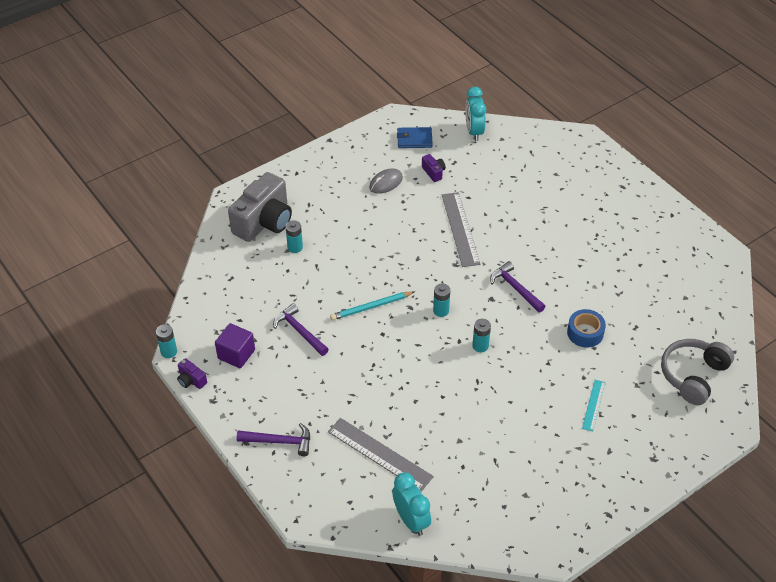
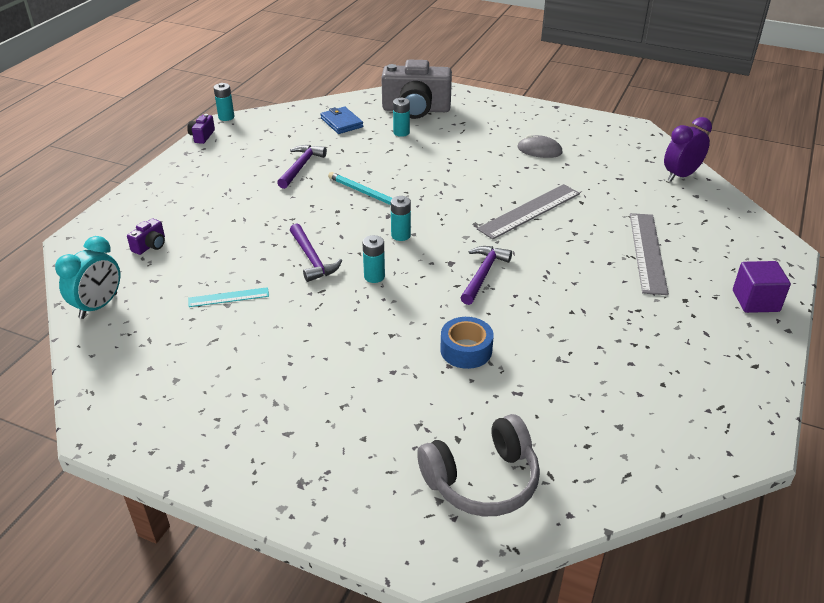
camera: 60 degrees right, 10 degrees down
(236, 354) = (247, 146): purple cube -> purple cube (755, 301)
(279, 441) = (159, 199): purple hammer -> purple hammer (312, 259)
(380, 454) = (177, 259): grey ruler -> grey ruler (648, 252)
(414, 139) = (619, 147): blue wallet -> blue wallet (341, 123)
(433, 172) = (589, 171): purple camera -> purple camera (150, 245)
(474, 131) = (680, 175): turquoise clock -> purple clock
(593, 405) = (354, 394): turquoise ruler -> turquoise ruler (228, 297)
(693, 376) = (482, 480): grey headphones -> grey headphones turned 150 degrees clockwise

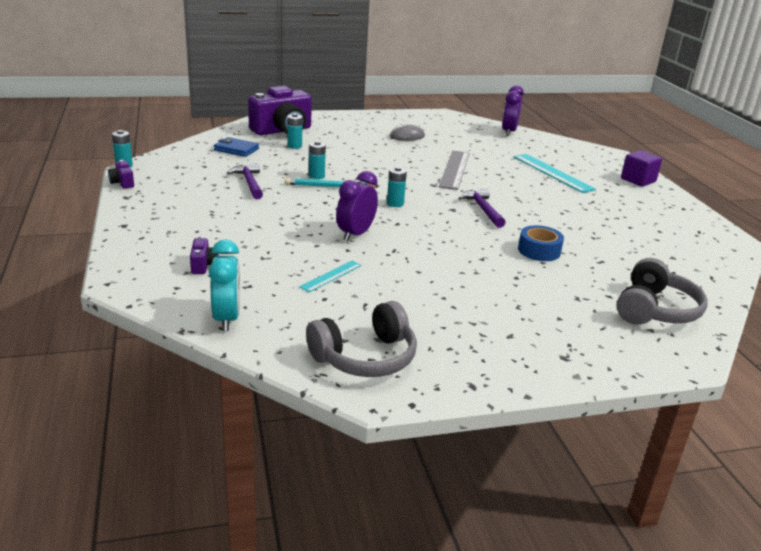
camera: 40 degrees left, 10 degrees down
(141, 392) = (365, 357): none -> grey headphones
(312, 259) = (355, 234): purple hammer -> purple clock
(374, 276) = (416, 231): turquoise battery -> turquoise battery (316, 176)
(416, 109) = (282, 131): grey camera -> purple camera
(648, 252) = (552, 173): grey ruler -> turquoise ruler

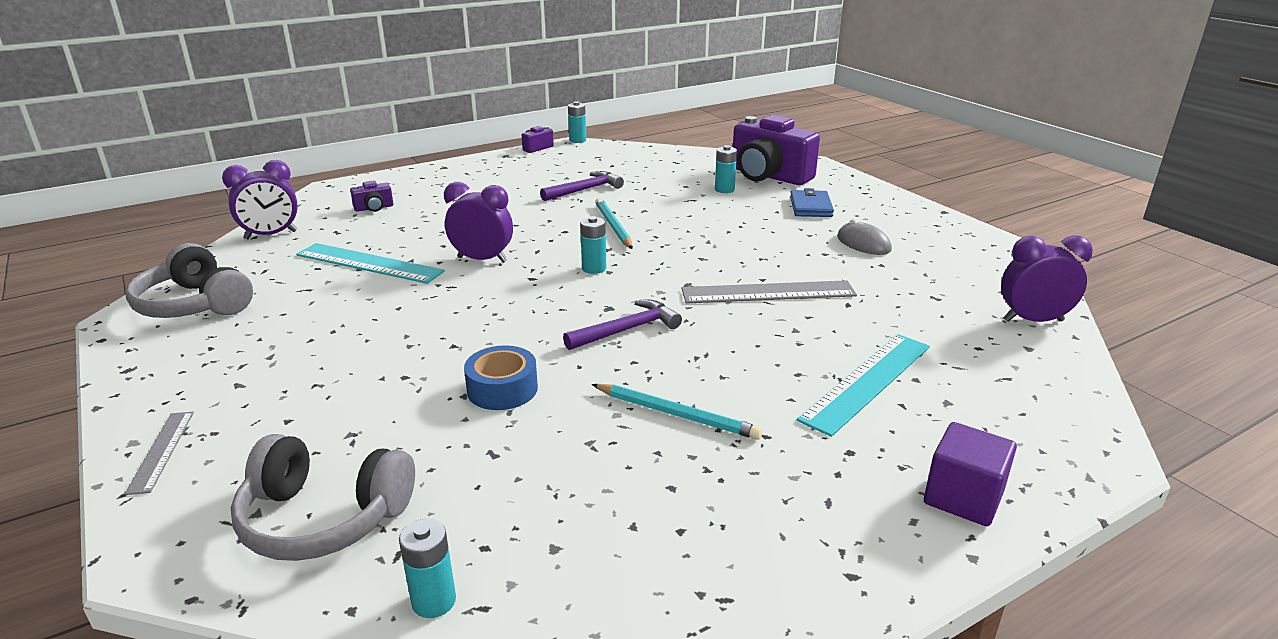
camera: 75 degrees right, 0 degrees up
(227, 318) = (271, 235): turquoise clock -> purple clock
(236, 149) = (675, 168): blue wallet -> blue wallet (810, 207)
(316, 176) = (639, 215): turquoise battery -> turquoise battery (434, 601)
(331, 276) = (369, 263): turquoise ruler -> turquoise ruler, size x1.81
(572, 214) = (676, 414): none -> turquoise pencil
(588, 363) = (161, 451): none -> grey ruler

